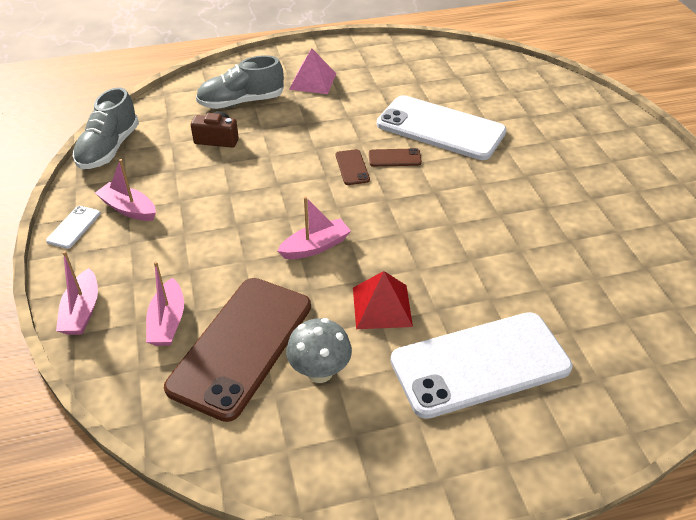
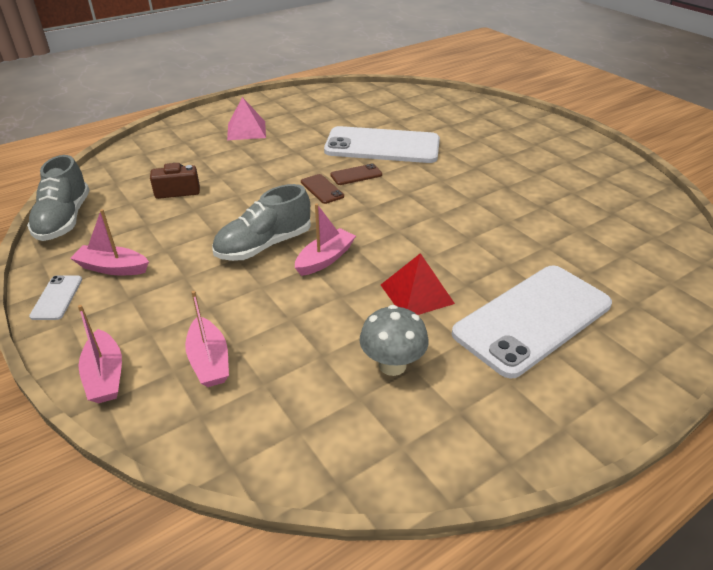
camera: 20 degrees left, 5 degrees down
(241, 102) = (186, 157): grey shoe -> grey shoe (264, 245)
(242, 346) = (301, 363): brown phone -> none

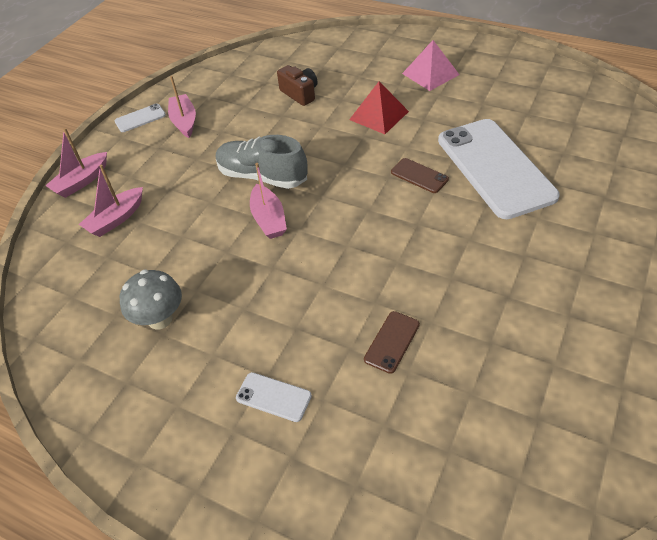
camera: 65 degrees right, 10 degrees up
(64, 220) = (222, 69): grey shoe -> none
(322, 189) = (373, 166): brown phone -> brown phone (392, 342)
(325, 259) = (268, 219): pink boat -> pink boat turned 60 degrees clockwise
(417, 294) = (259, 298): red pyramid -> red pyramid (379, 115)
(533, 319) = (273, 397): white phone -> white phone, size x0.41

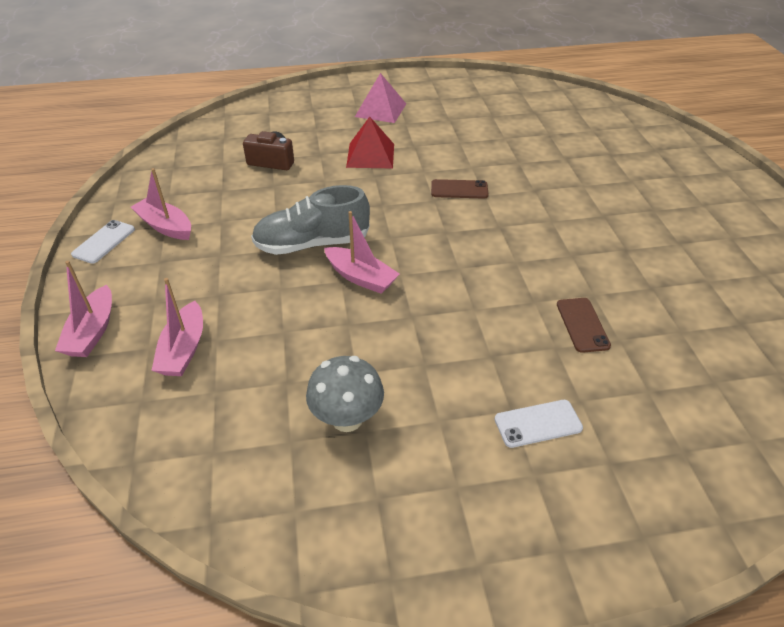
camera: 40 degrees left, 5 degrees down
(494, 168) = (512, 162): white phone -> none

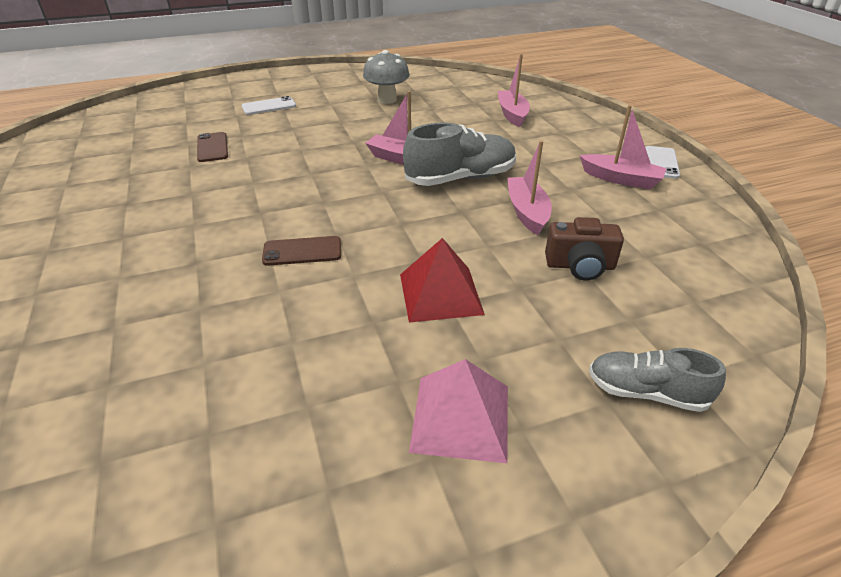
camera: 170 degrees right, 5 degrees down
(92, 331) = (585, 116): pink boat -> pink boat (527, 212)
(292, 109) = (646, 392): none -> grey shoe

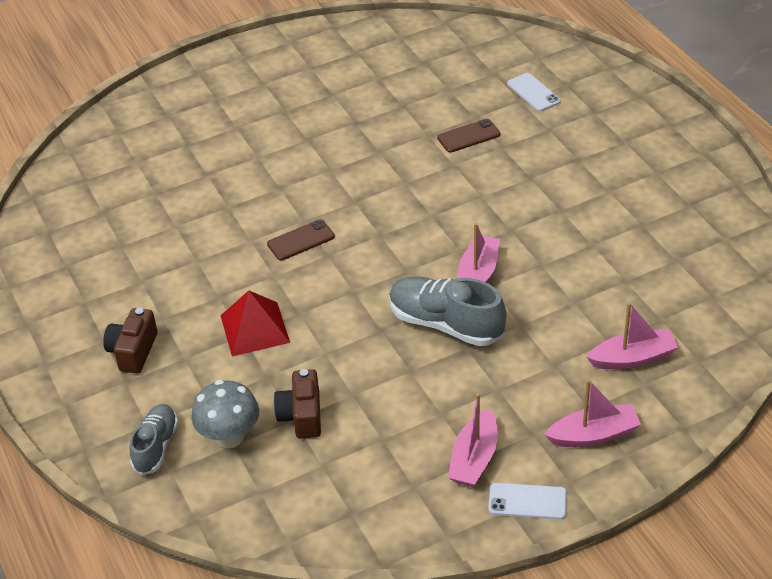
camera: 85 degrees right, 5 degrees up
(269, 106) = (582, 145): white phone -> white phone (533, 92)
(302, 251) = (301, 240): brown phone -> brown phone turned 75 degrees clockwise
(387, 100) = (638, 236): grey mushroom -> grey mushroom (229, 437)
(461, 178) = (445, 324): grey shoe -> grey shoe turned 150 degrees clockwise
(461, 417) = (133, 351): pink pyramid -> brown camera
(527, 212) = (387, 378): pink boat -> pink boat (593, 435)

